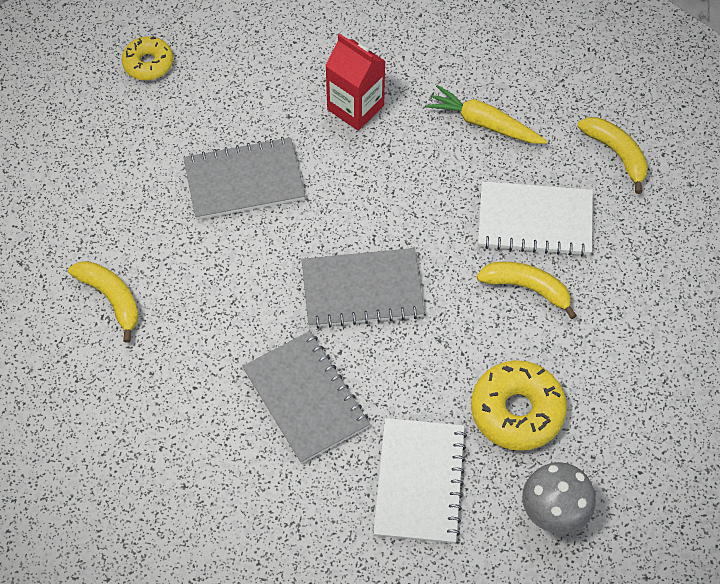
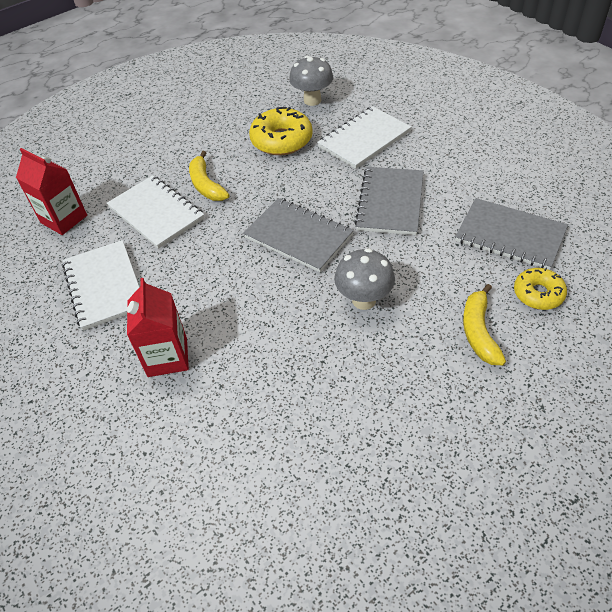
camera: 135 degrees left, 10 degrees down
(148, 64) = (287, 534): yellow donut -> yellow donut (538, 294)
(237, 263) = (364, 300): none -> grey mushroom
(244, 181) = (305, 355): grey notebook -> grey notebook (510, 236)
(484, 123) = (104, 286): yellow carrot -> white notebook
(616, 154) = (64, 219): yellow banana -> red carton

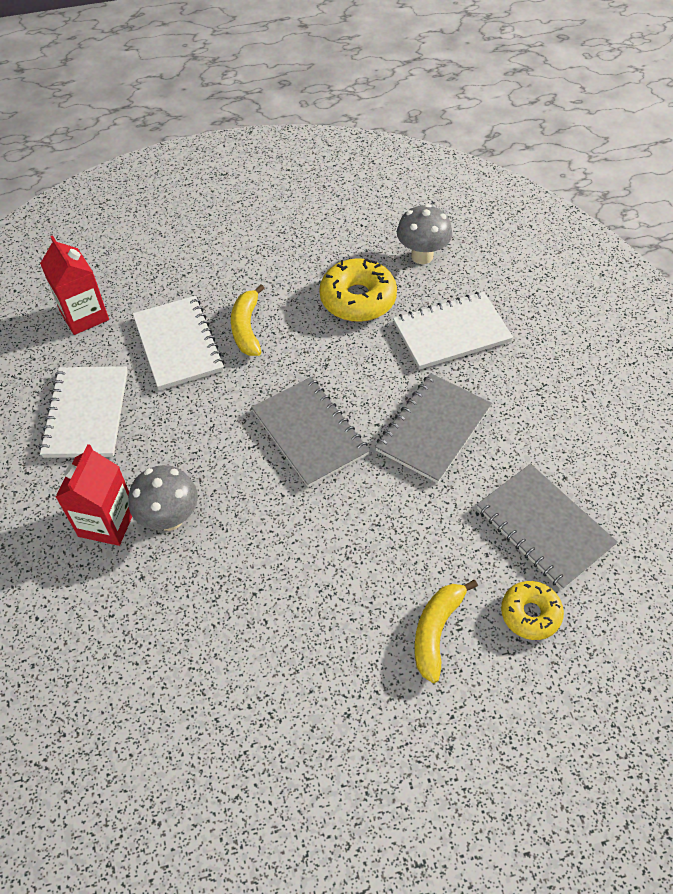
camera: 20 degrees right, 5 degrees up
(364, 300) = (335, 540): grey mushroom -> grey mushroom (170, 518)

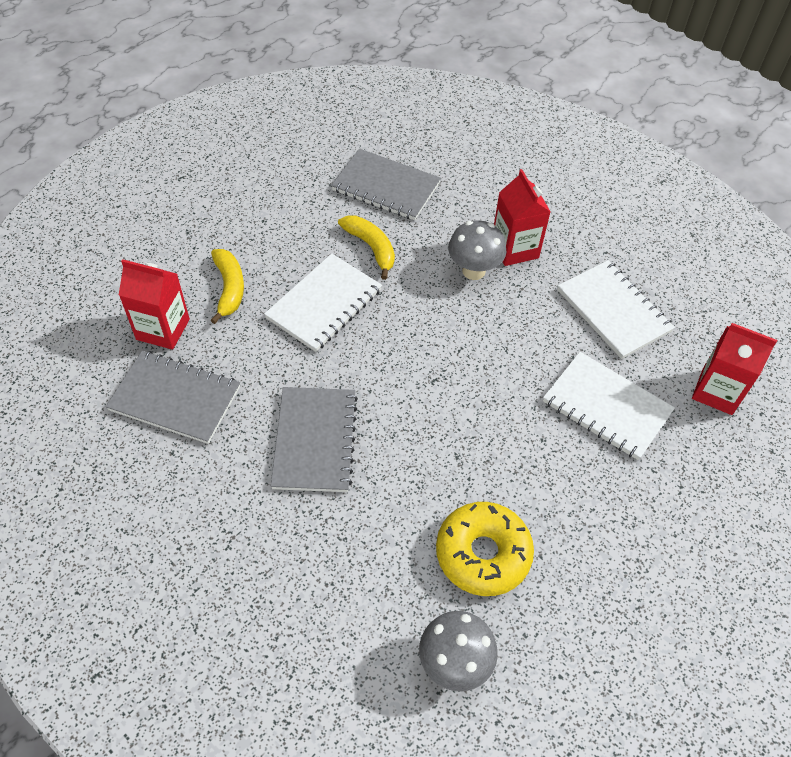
camera: 145 degrees right, 0 degrees up
(247, 328) = (562, 457): yellow banana -> yellow banana (371, 248)
(309, 433) = (421, 383): grey notebook -> grey notebook (386, 187)
(451, 332) = (356, 562): white notebook -> white notebook (324, 304)
(530, 614) = (163, 329): yellow donut -> red carton

